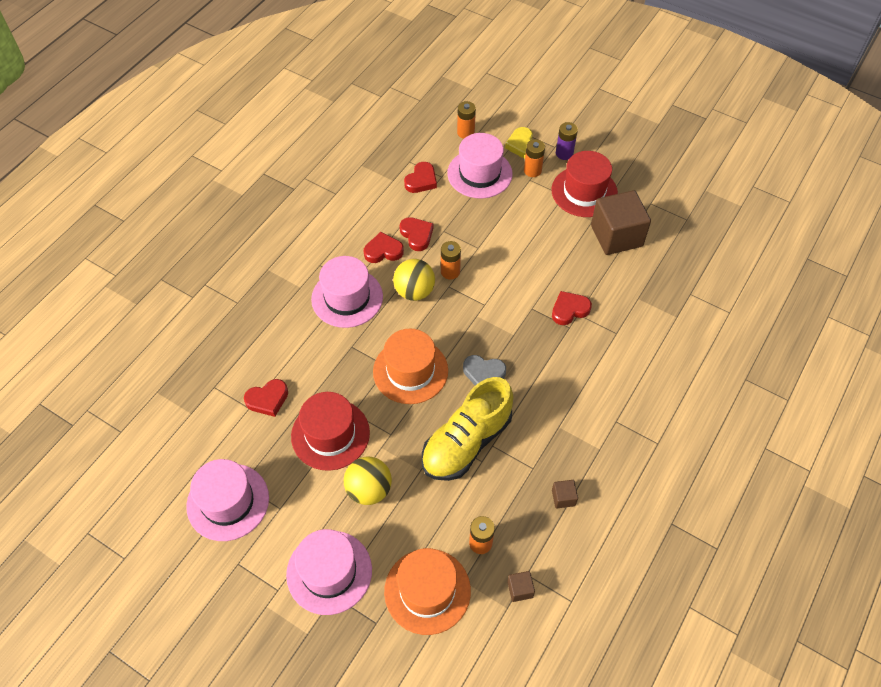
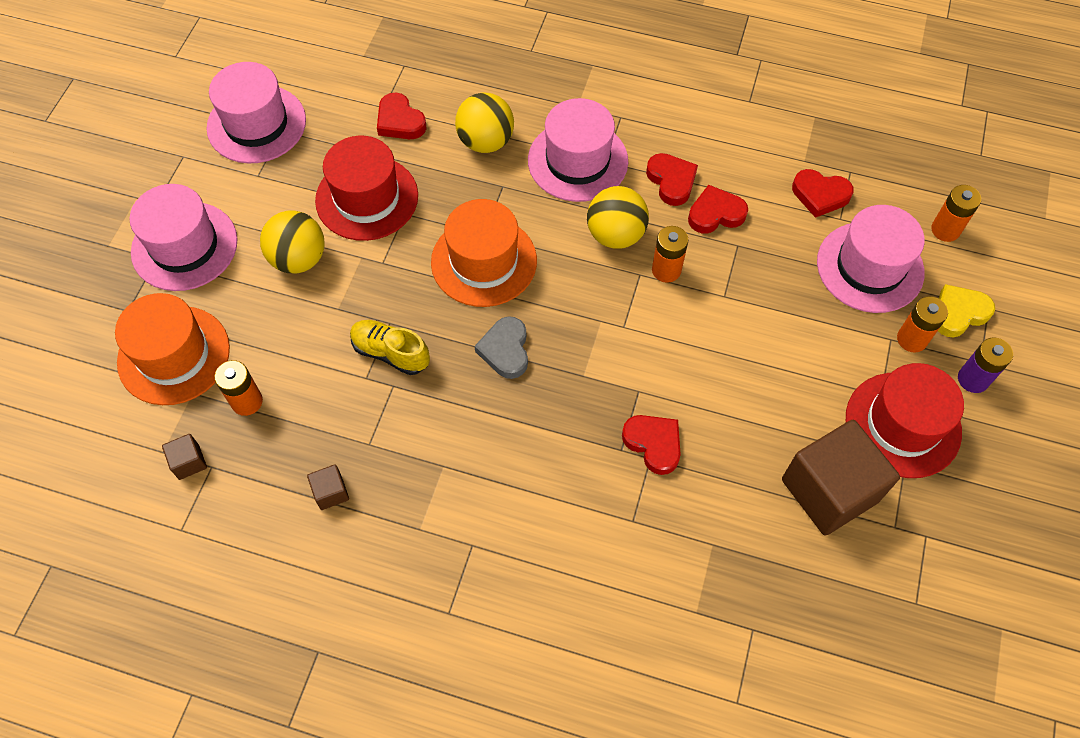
camera: 75 degrees right, 5 degrees up
(309, 348) = (486, 141): none -> yellow ball
(417, 235) = (715, 214): red heart -> red heart turned 150 degrees counterclockwise
(466, 442) = (390, 353): yellow shoe -> yellow shoe, size x0.54

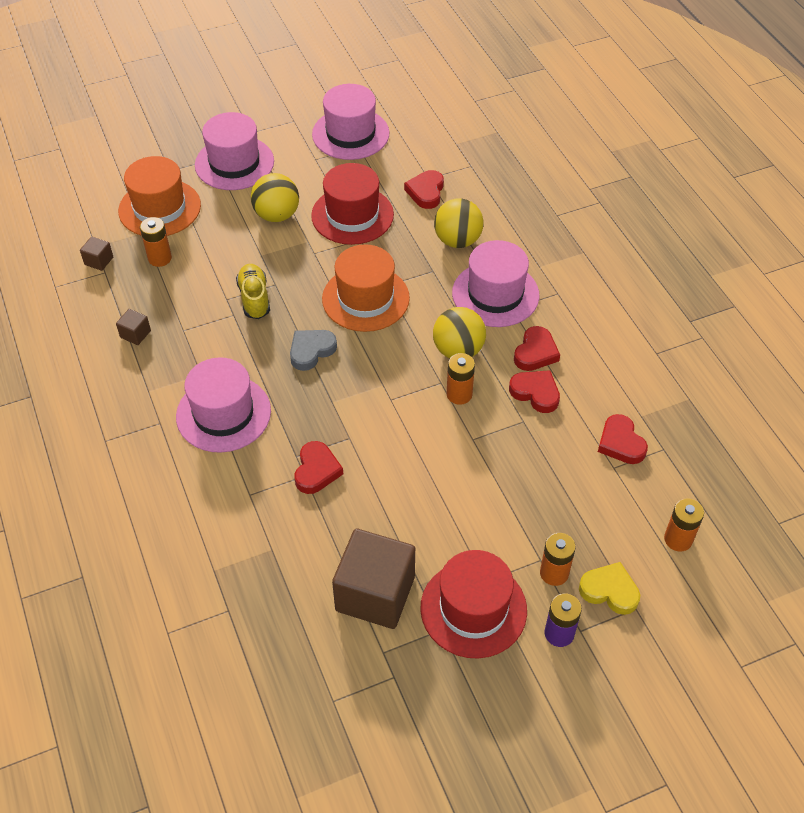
camera: 50 degrees right, 10 degrees down
(870, 267) = (590, 510): pink hat -> pink hat (223, 413)

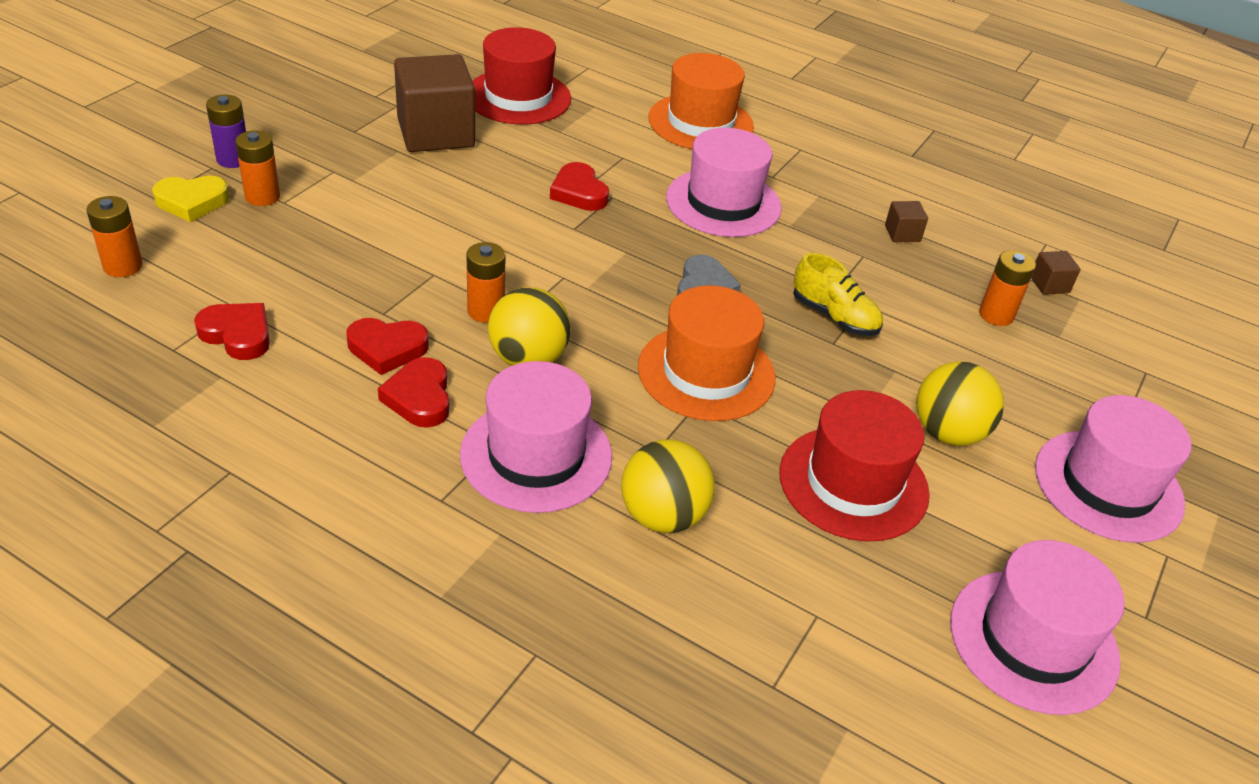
camera: 140 degrees right, 10 degrees down
(159, 208) = (1090, 373): orange hat -> orange hat (700, 122)
(426, 192) = (792, 583): red heart -> none
(473, 609) = (332, 150): red hat -> red hat (518, 97)

